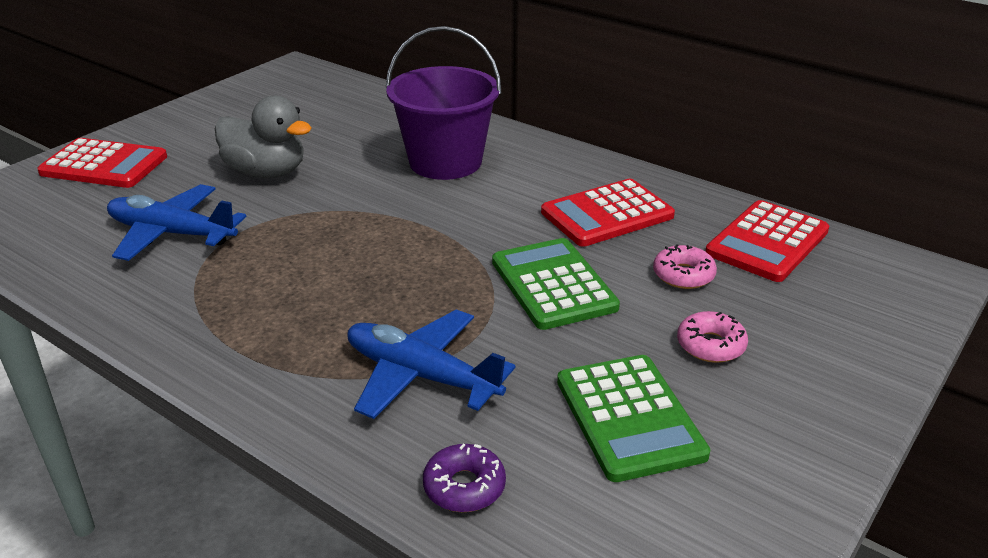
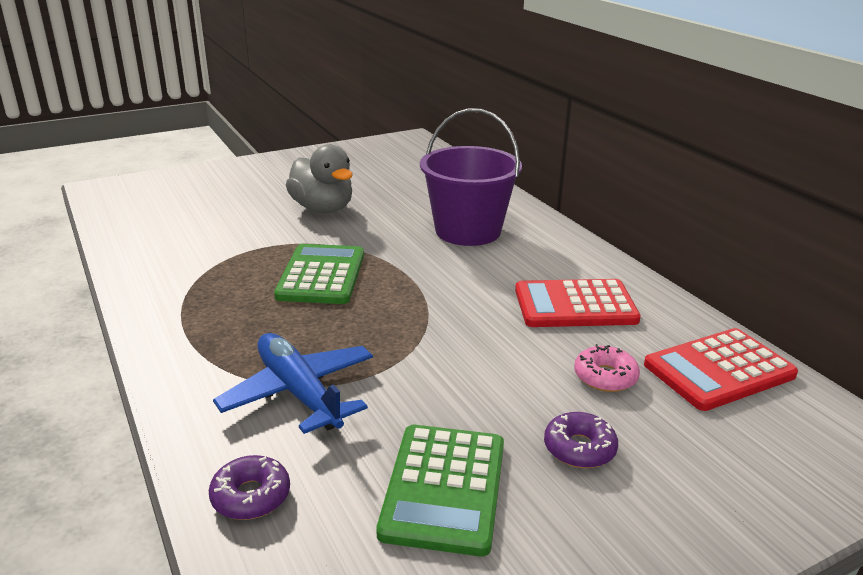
camera: 25 degrees right, 5 degrees down
(104, 165) = (218, 180): red calculator -> none
(172, 234) = (218, 236): blue plane -> none
(553, 284) = (474, 351): green calculator -> green calculator (321, 275)
(710, 345) = (579, 448): pink donut -> purple donut

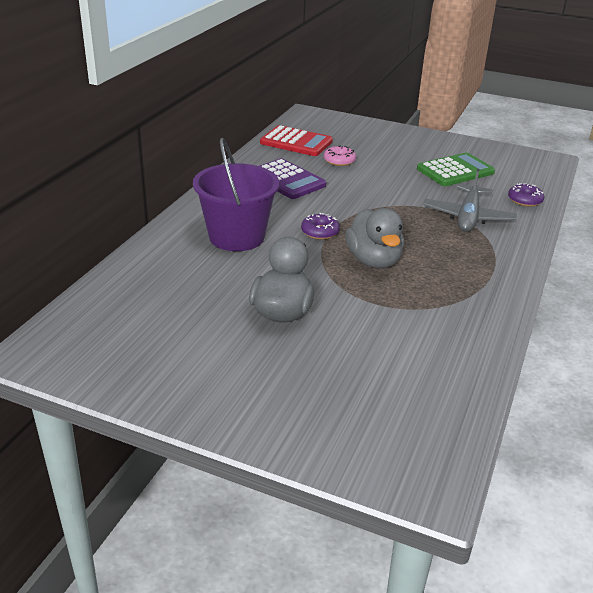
camera: 130 degrees left, 5 degrees up
(299, 393) = (468, 217): blue plane -> grey plane
(321, 275) = (373, 261): green calculator -> grey duck
(575, 305) = (286, 180): red calculator -> purple calculator
(579, 448) = (393, 155): purple donut -> purple donut (320, 232)

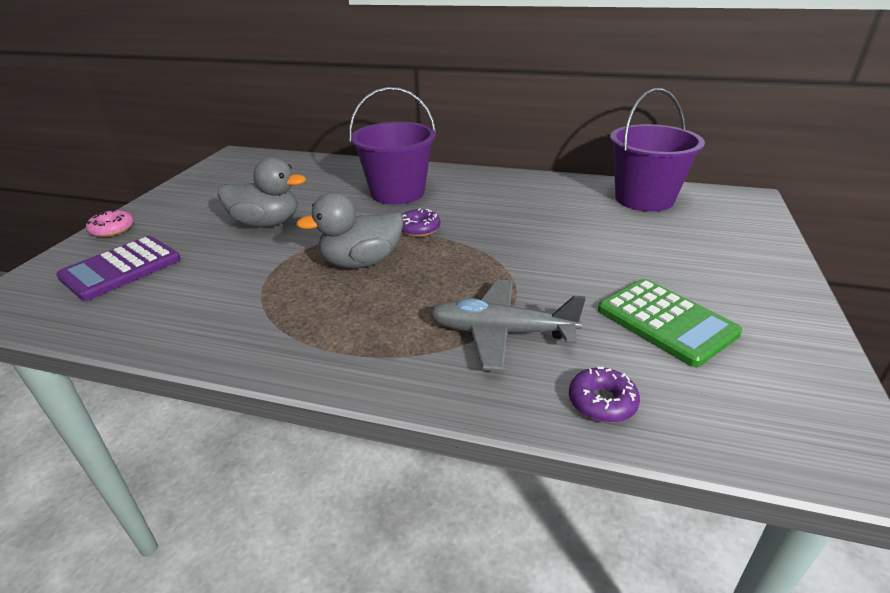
camera: 85 degrees right, 0 degrees up
(286, 180) = (533, 203): purple calculator -> purple calculator (121, 268)
(296, 142) = (644, 199): red calculator -> purple bucket
(339, 161) = (614, 227): pink donut -> pink donut (112, 229)

